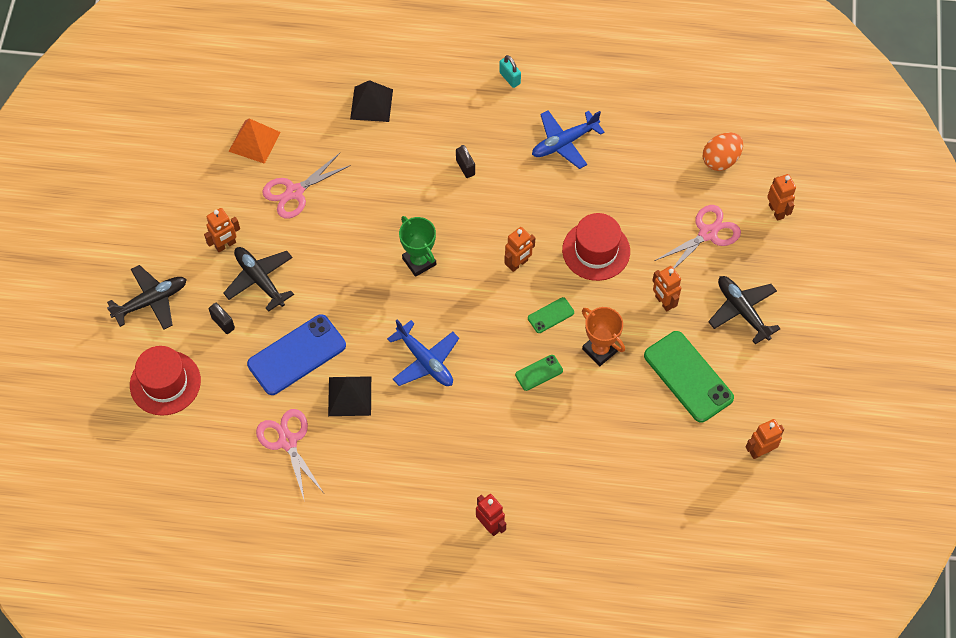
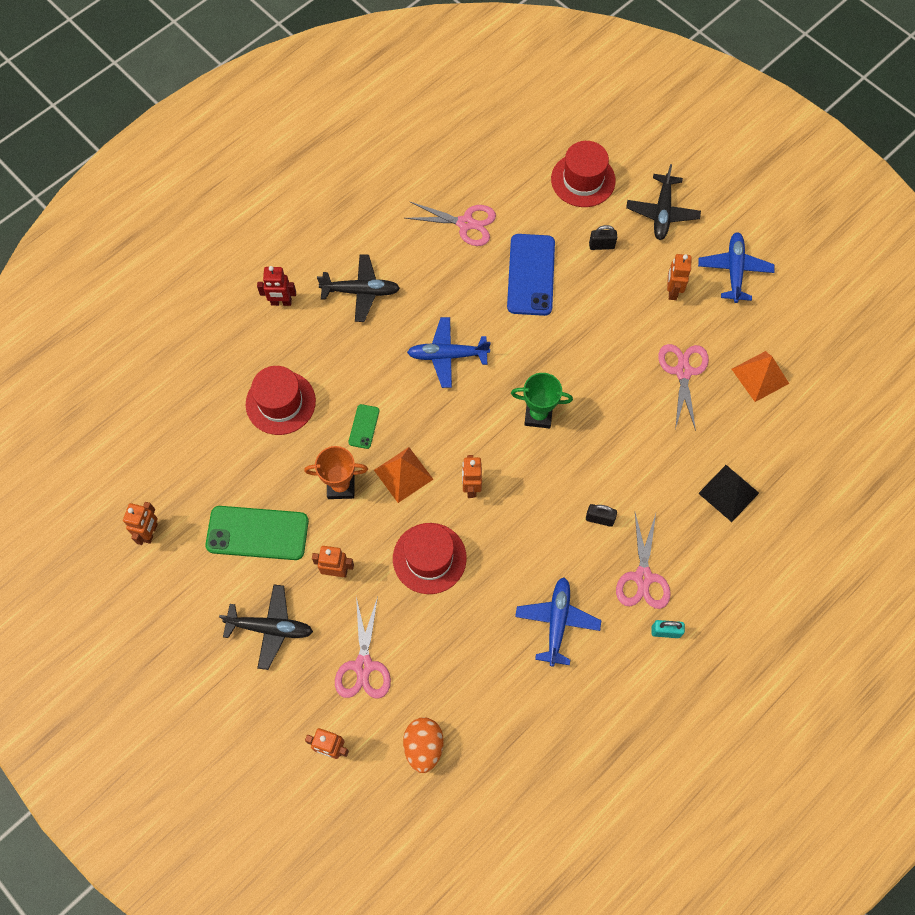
camera: 130 degrees right, 5 degrees up
(168, 215) = (734, 270): none -> blue plane
(259, 279) = (619, 293): black plane -> black plane (361, 291)
(349, 396) = (465, 286): black pyramid -> none
(484, 114) = (643, 577): none -> pink scissors
(551, 315) = (403, 474): green phone -> orange pyramid
(575, 449) = (280, 402): none -> red hat

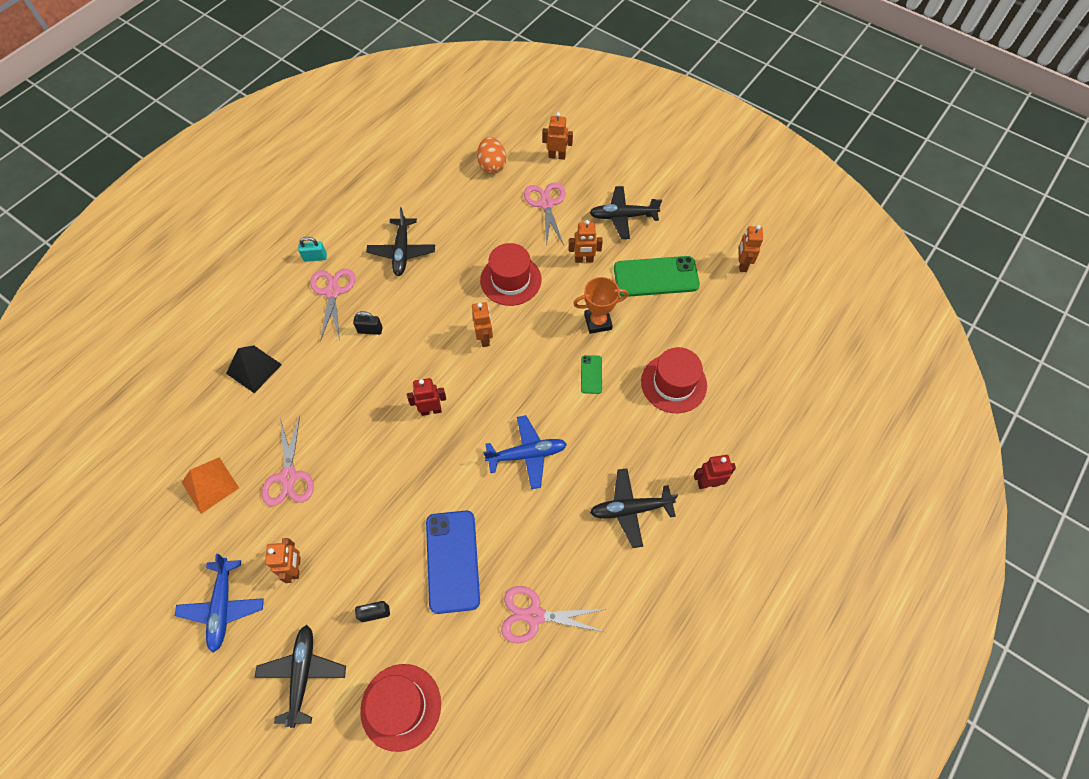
camera: 170 degrees right, 5 degrees down
(403, 474) = (546, 339): orange pyramid -> none
(538, 415) = (431, 410): green trophy -> red robot
(557, 621) = (402, 252): blue plane -> black plane

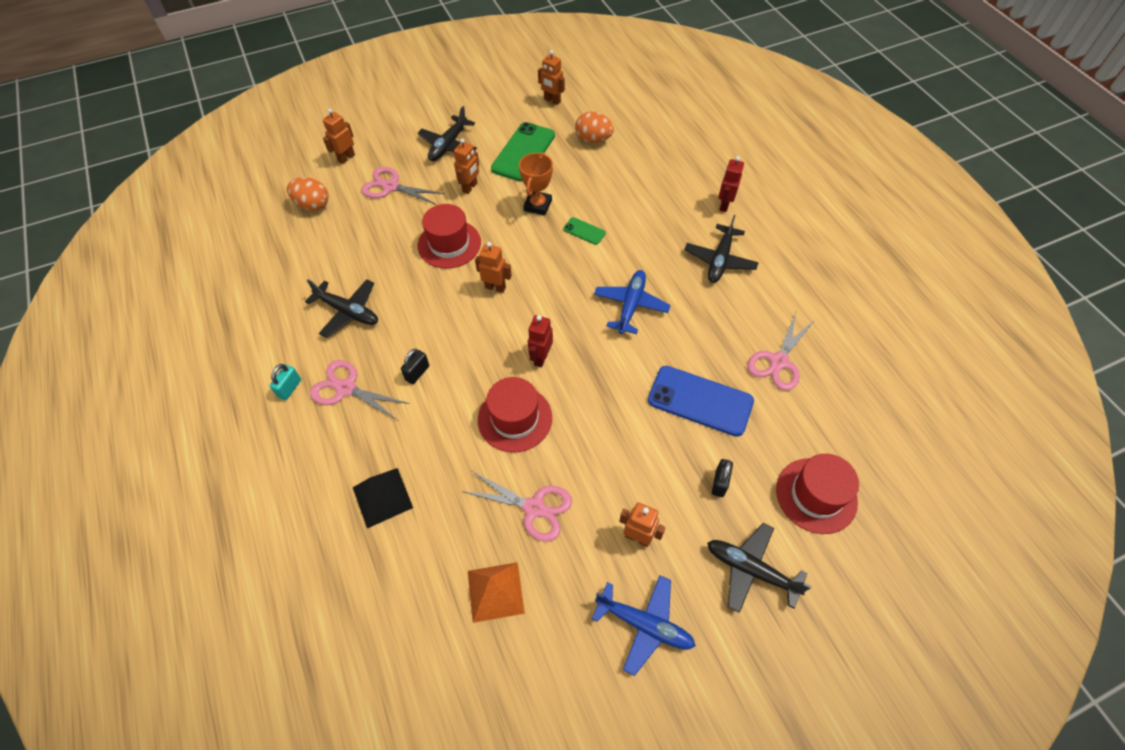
camera: 60 degrees left, 5 degrees down
(673, 383) = (627, 186): red hat -> red hat (515, 418)
(715, 325) = (593, 139): none -> orange egg

